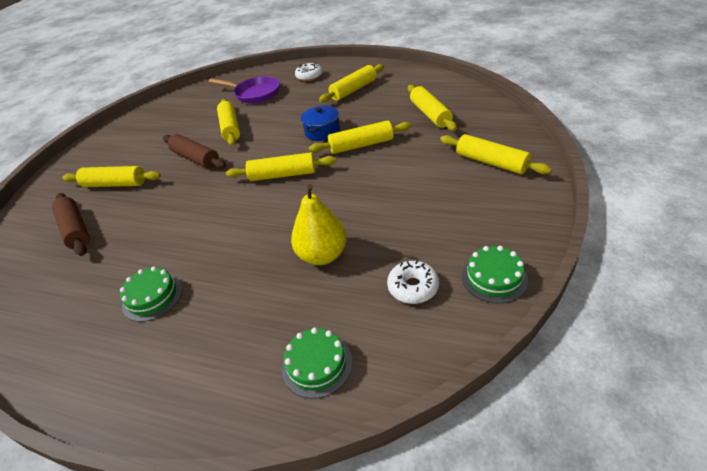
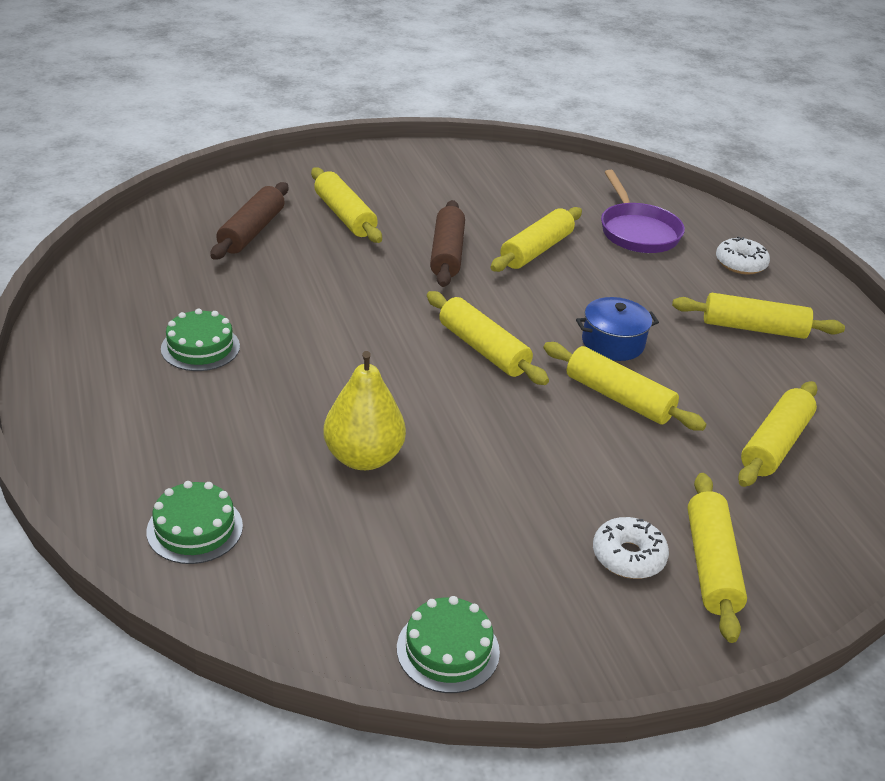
camera: 45 degrees right, 5 degrees down
(413, 287) = (370, 569): white donut -> white donut (628, 556)

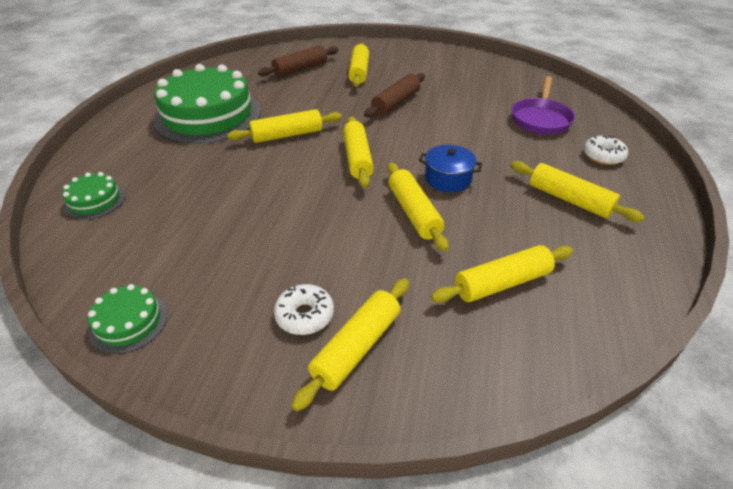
camera: 35 degrees right, 5 degrees up
(200, 347) = (208, 116): green cake -> green cake, size x2.28
(363, 457) = (219, 195): yellow pear -> none
(536, 250) = (455, 114): yellow rolling pin -> yellow rolling pin (287, 135)

